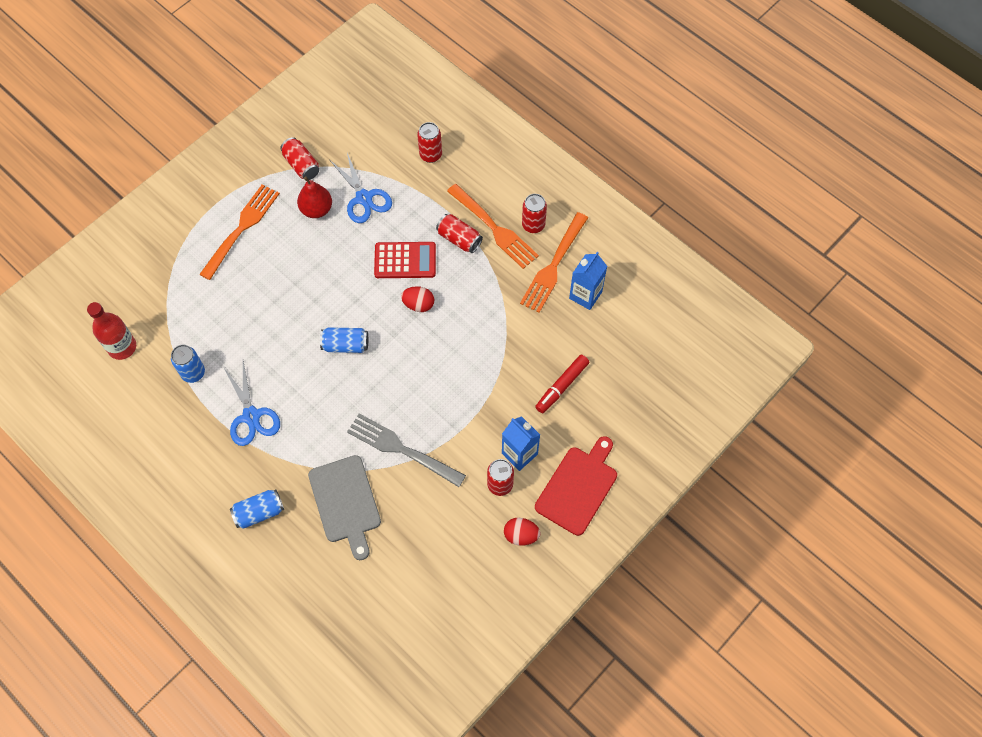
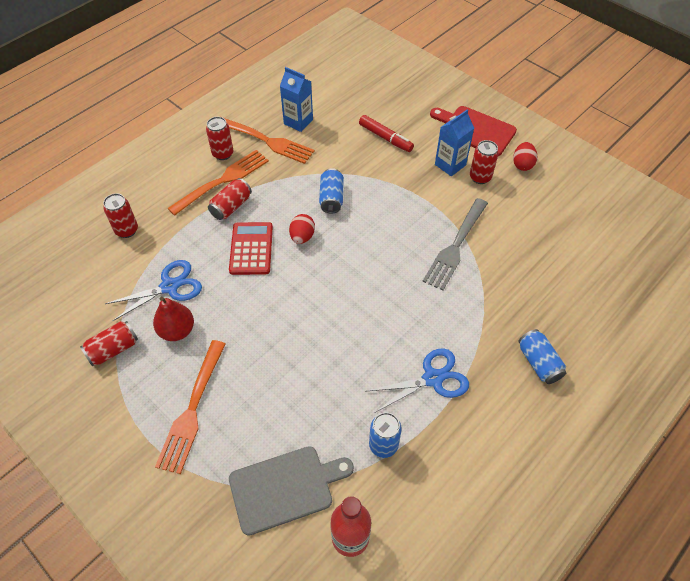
camera: 90 degrees left, 10 degrees down
(241, 229) = (192, 408): orange fork -> orange fork turned 105 degrees counterclockwise
(345, 345) = (346, 296): blue can -> blue can (331, 198)
(345, 502) = (515, 288): grey cutting board -> grey cutting board (285, 488)

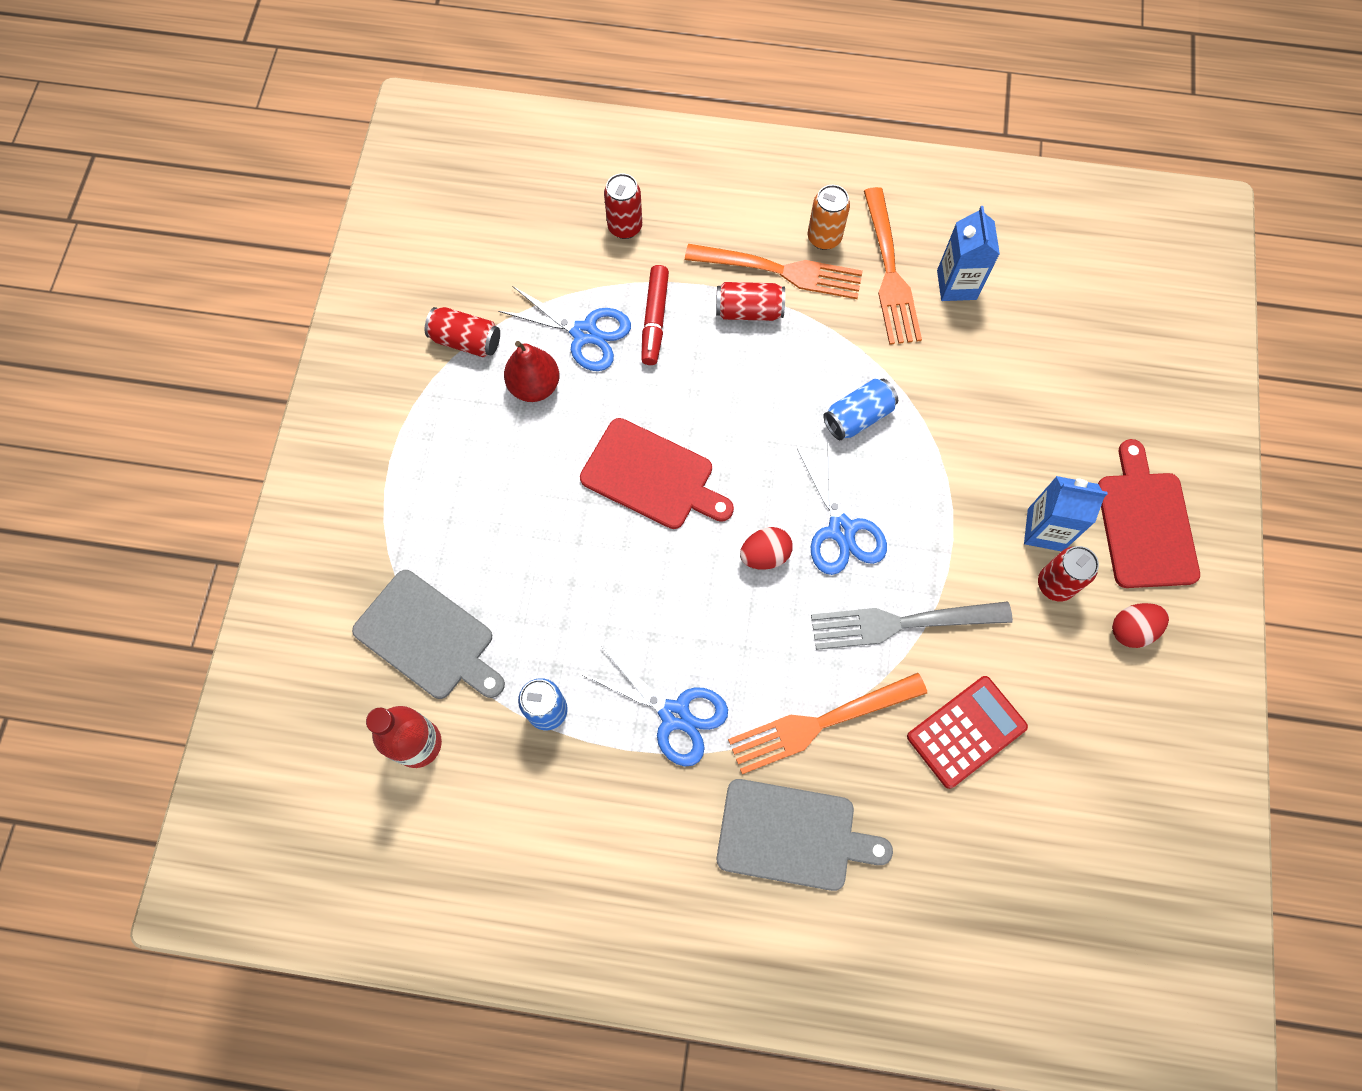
camera: 55 degrees right, 15 degrees up
(192, 408) = (454, 475): orange fork -> orange fork (821, 722)
(223, 154) = (824, 238): red can -> orange can
(251, 249) = (704, 380): red calculator -> red calculator (966, 732)
(284, 306) = (652, 476): none -> red cutting board
(302, 237) = (768, 425): red egg -> red egg (765, 555)
(385, 138) = (1023, 413): red marker -> red marker (655, 320)
(386, 241) = (841, 529): none -> blue scissors
(539, 363) = (792, 835): blue can -> grey cutting board

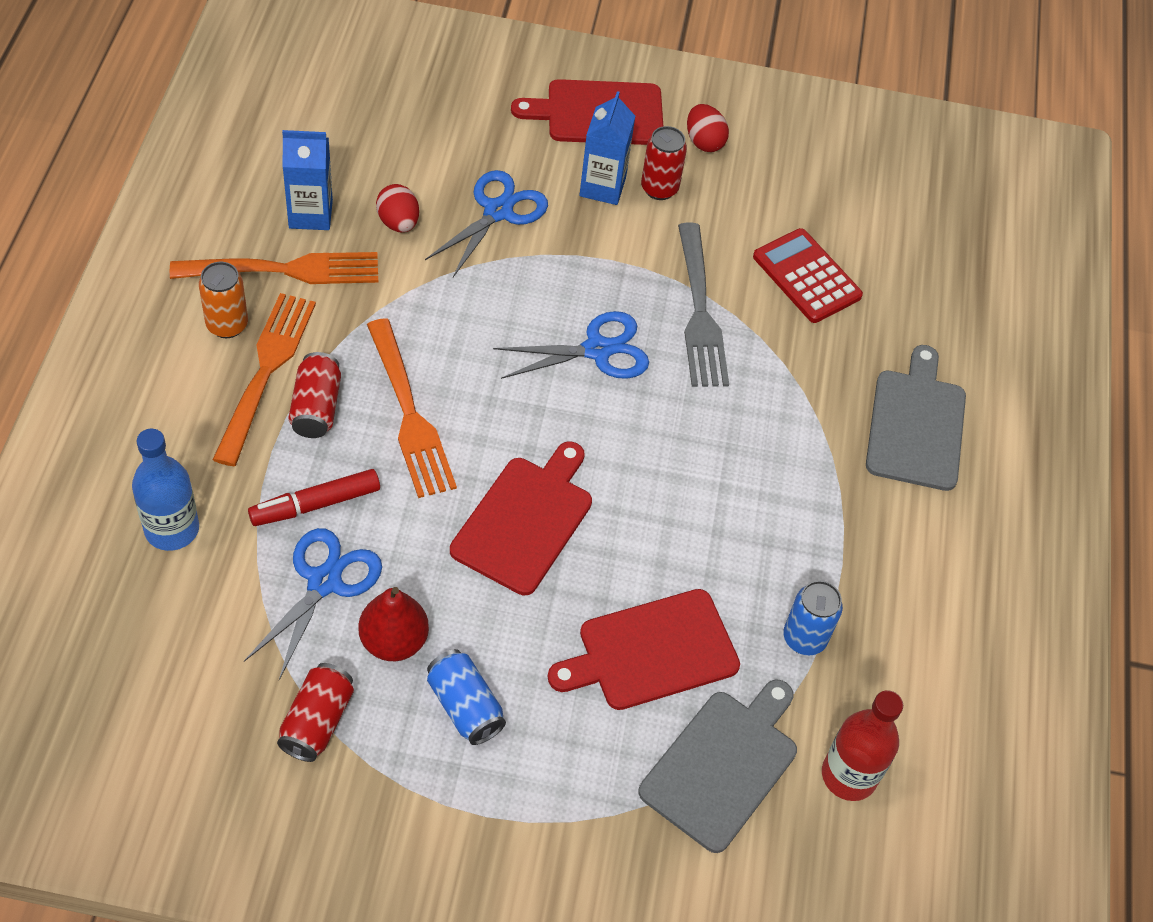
camera: 95 degrees left, 15 degrees down
(531, 580) = (651, 651): none -> red cutting board
(625, 227) = (172, 529): red can -> blue bottle
(655, 320) = (315, 504): red marker -> red marker turned 150 degrees clockwise
(675, 714) = (802, 516): blue scissors -> blue scissors (498, 211)
(765, 555) = (624, 420): red egg -> red egg (398, 222)
(821, 722) = (803, 389): orange fork -> orange fork (408, 413)
(858, 417) = (465, 320): blue can -> blue can (464, 706)

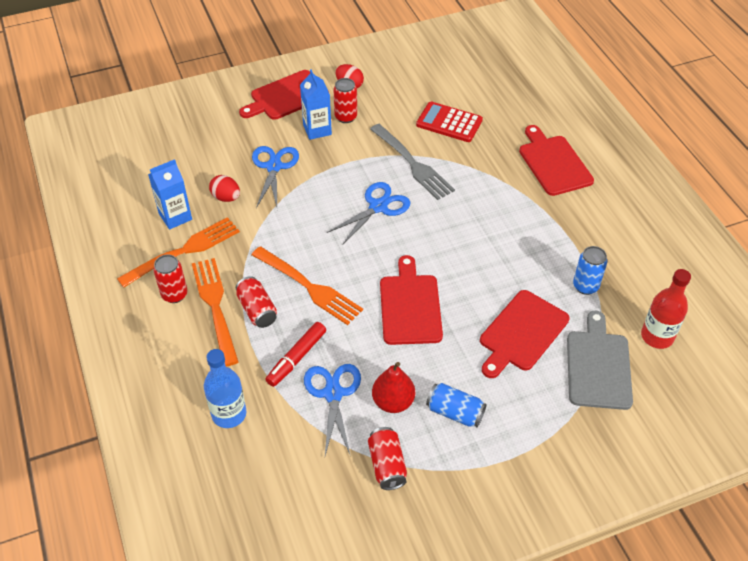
camera: 25 degrees left, 5 degrees down
(227, 325) = (174, 294): orange can -> red can
(916, 425) = (554, 163): grey cutting board -> red cutting board

